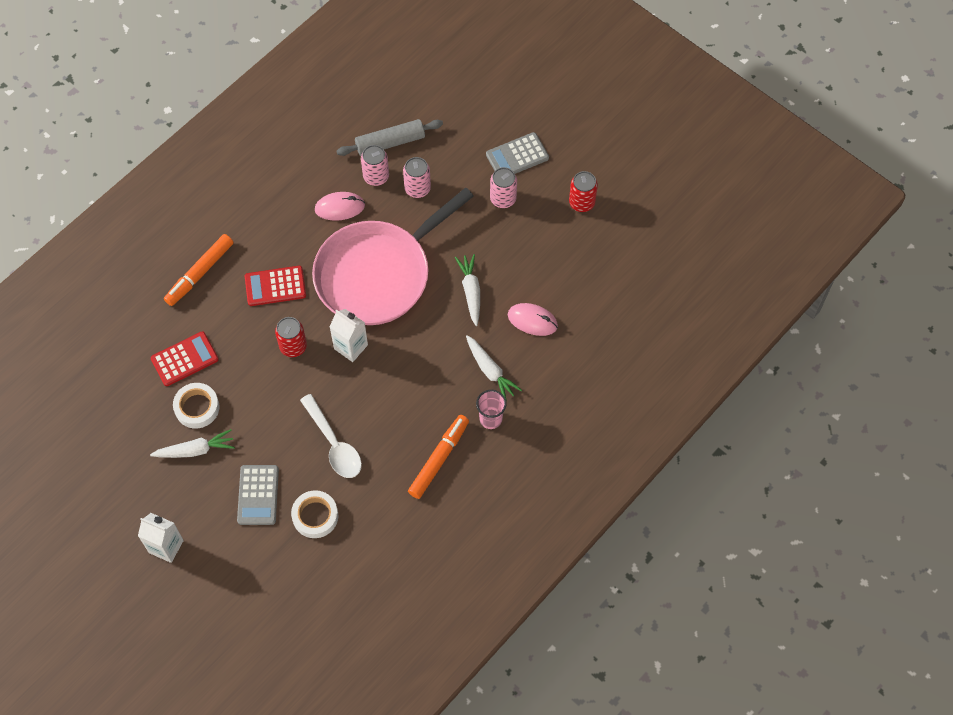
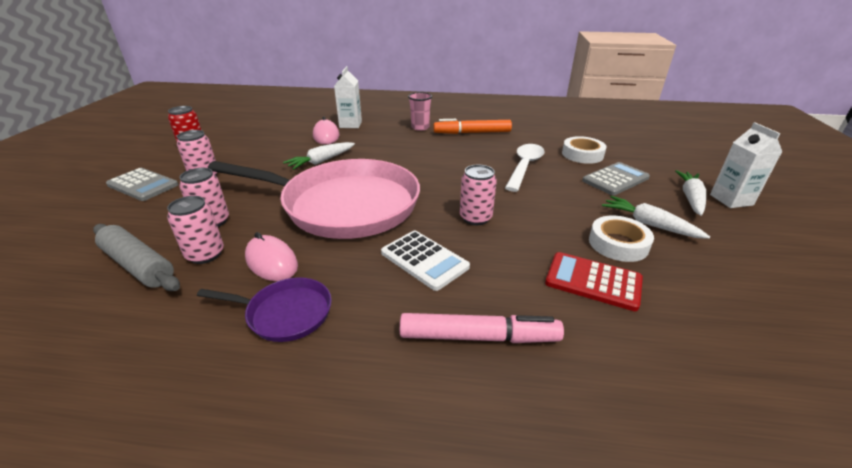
camera: 125 degrees left, 30 degrees down
(199, 273) = (478, 337): orange marker -> pink marker
(275, 286) = (424, 260): red calculator -> white calculator
(286, 200) = (286, 313): none -> purple pan
(293, 346) = (475, 218): red can -> pink can
(351, 347) = (435, 190): white carton -> white carton (350, 124)
(490, 370) = (384, 137): white carrot -> white carrot (690, 198)

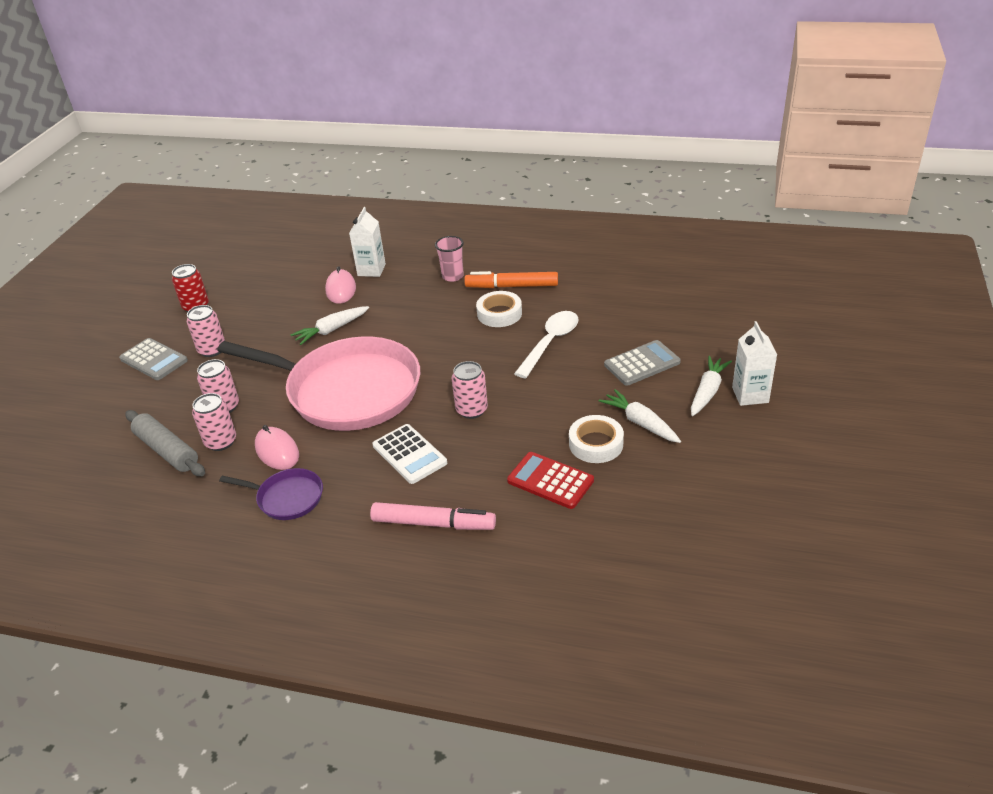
camera: 10 degrees right, 5 degrees up
(582, 154) = (626, 325): white tape -> white tape (499, 314)

